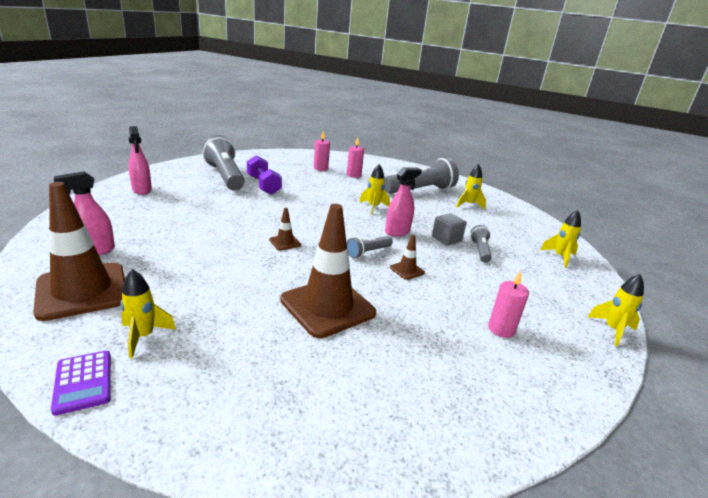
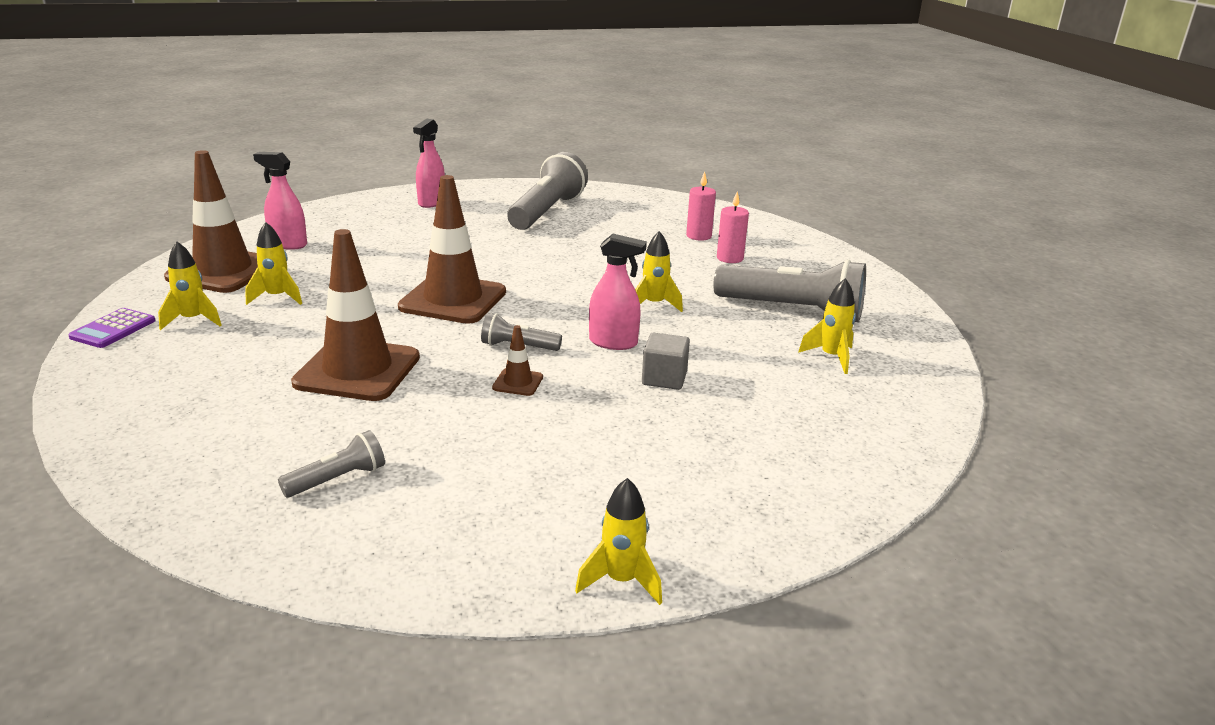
camera: 50 degrees right, 0 degrees up
(263, 185) = (570, 234): purple dumbbell -> none
(285, 242) = (453, 300): brown traffic cone -> brown traffic cone, size x2.37
(480, 250) = (678, 411): grey flashlight -> grey flashlight (337, 479)
(501, 329) = (474, 486): pink candle -> none
(560, 257) = (800, 482): yellow rocket -> yellow rocket (277, 297)

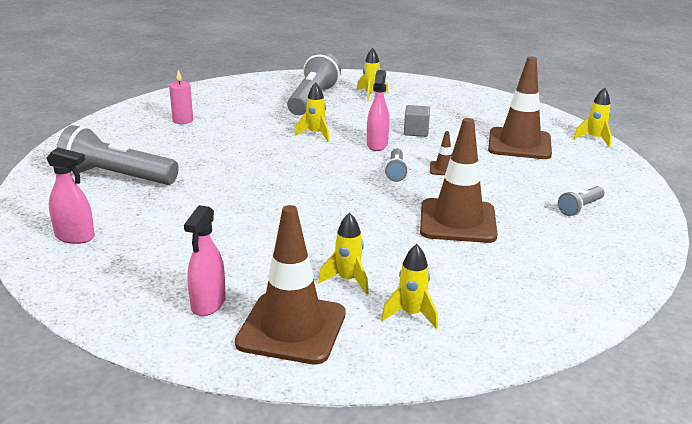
camera: 95 degrees left, 0 degrees up
(113, 329) = (448, 357): purple calculator -> none
(337, 479) = (580, 208): grey flashlight -> grey flashlight turned 90 degrees counterclockwise
(453, 300) = (328, 200): brown traffic cone -> brown traffic cone (519, 144)
(730, 258) = (228, 112): pink candle -> none

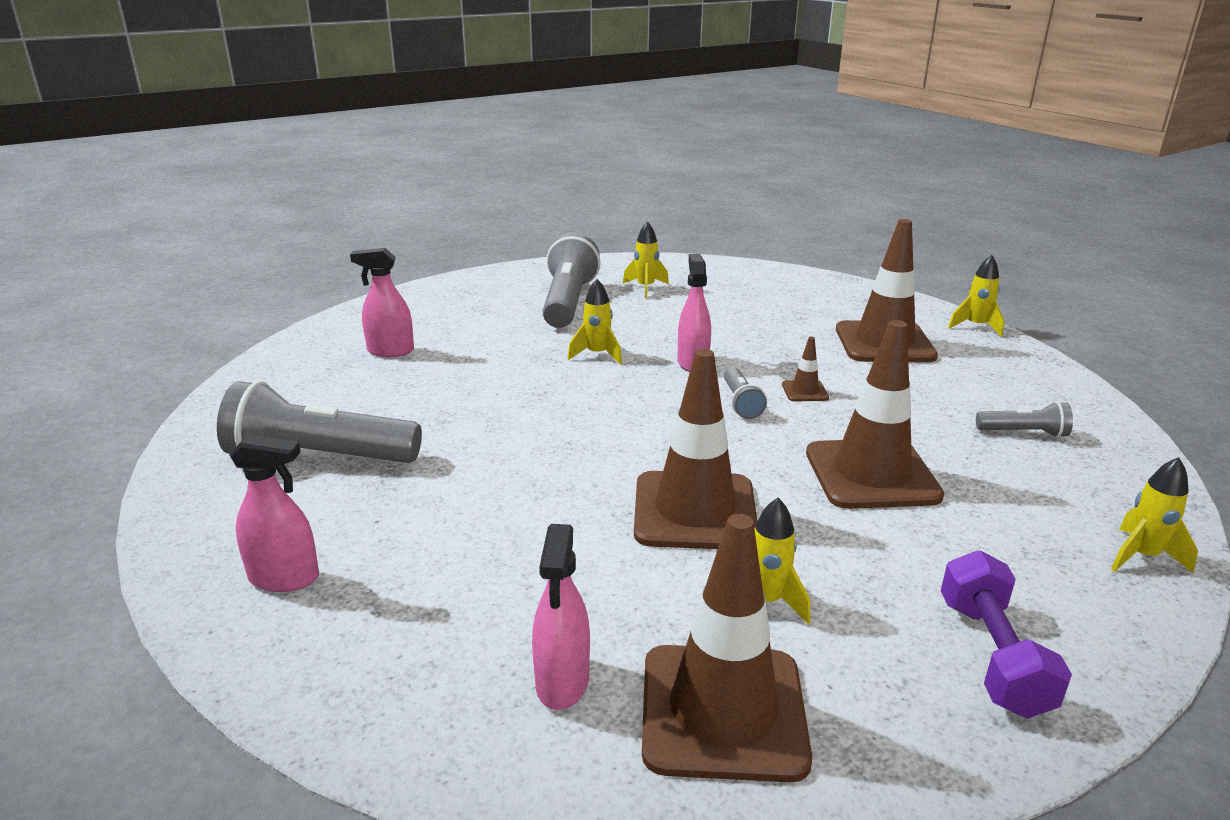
camera: 10 degrees left, 0 degrees up
(183, 120) = (390, 351): pink candle -> pink spray bottle
(330, 229) = (694, 511): none -> brown traffic cone
(411, 314) = (896, 653): yellow rocket -> yellow rocket (1141, 556)
(416, 132) = (736, 337): grey cube -> none
(469, 323) = (992, 656): none -> purple dumbbell
(580, 208) = (1023, 433): grey flashlight -> grey flashlight turned 120 degrees counterclockwise

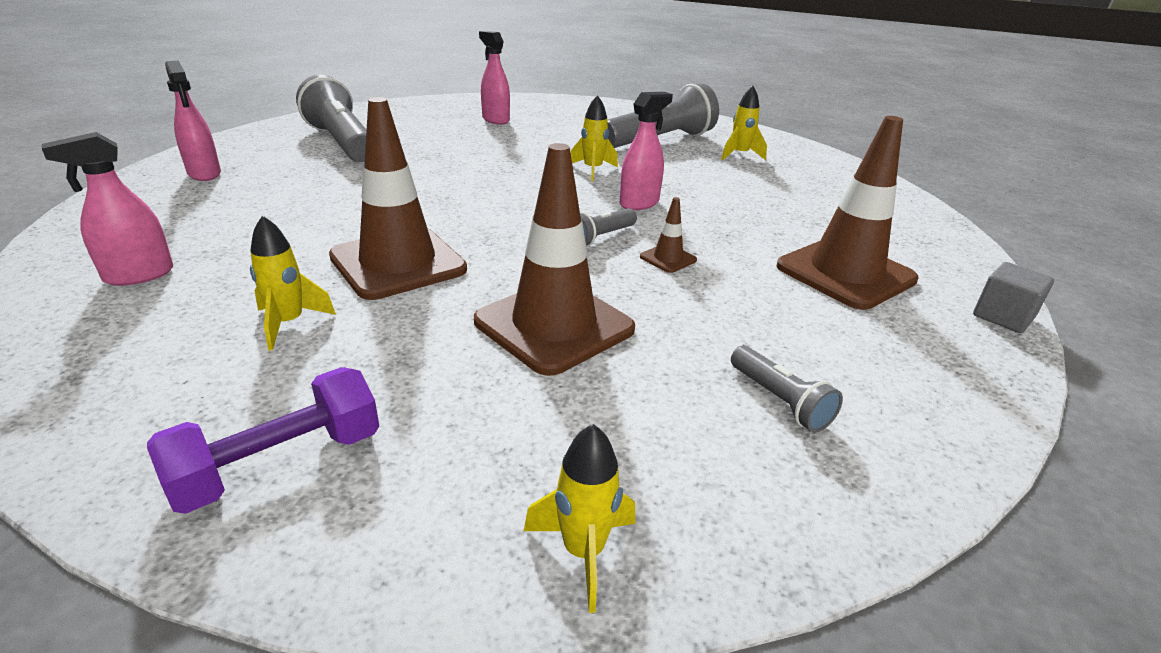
camera: 50 degrees right, 5 degrees up
(723, 711) = (128, 341): brown traffic cone -> none
(975, 326) = (1003, 316): yellow rocket -> grey cube

